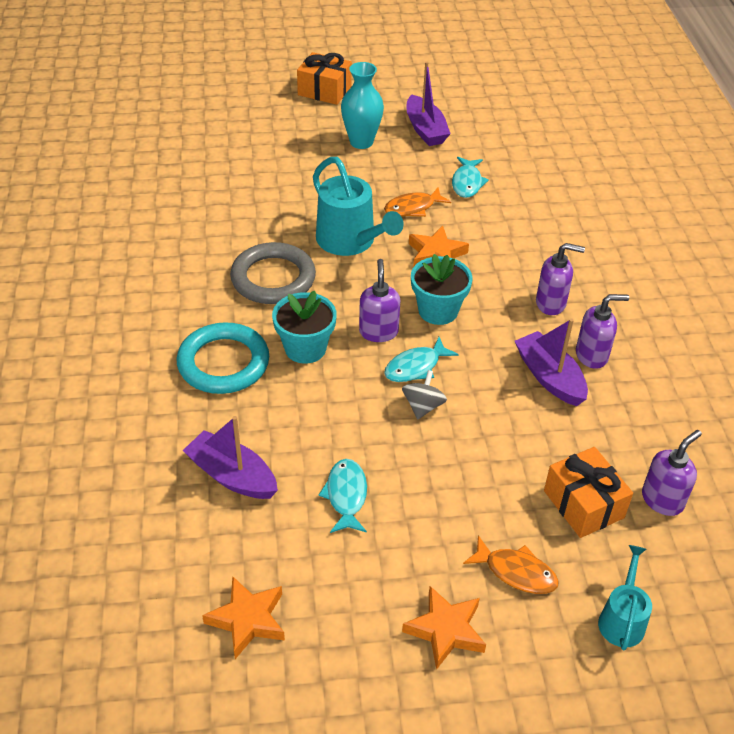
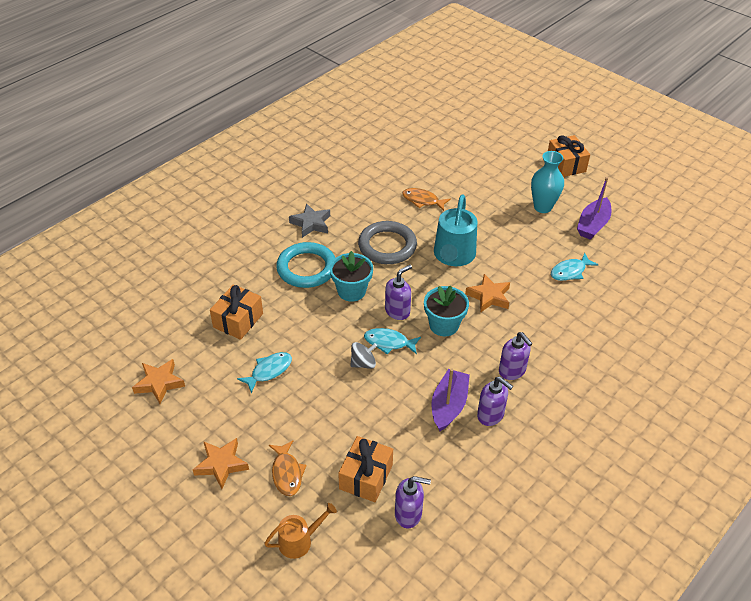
camera: 50 degrees right, 0 degrees up
(156, 315) = (311, 223): none -> grey star
(232, 476) = (238, 320): purple boat -> orange gift
(413, 208) = (515, 263): orange fish -> orange fish (422, 200)
(622, 619) = (299, 541): turquoise watering can -> orange watering can

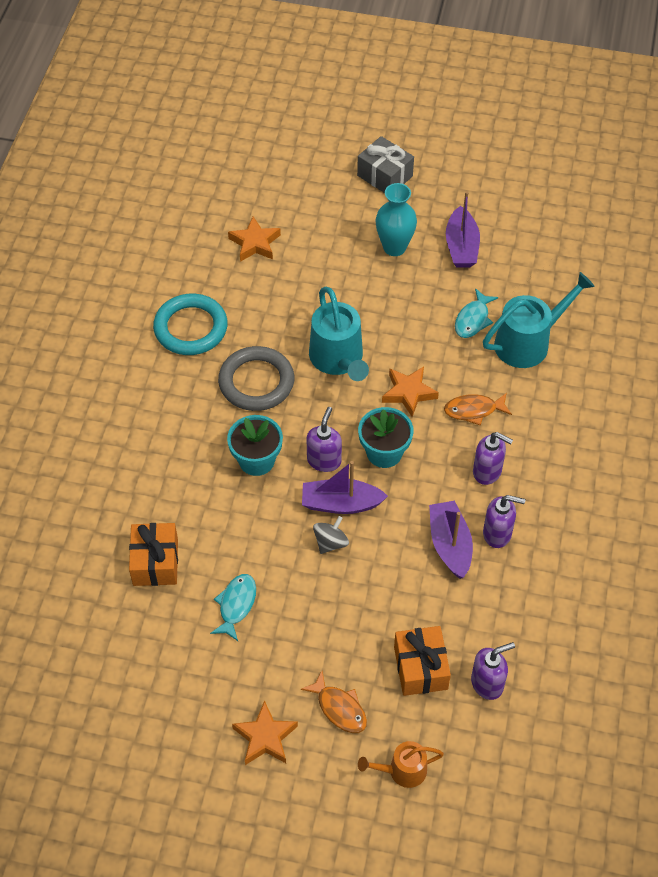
camera: 30 degrees left, 10 degrees up
(159, 383) = (125, 684): orange star -> orange star (255, 243)
(299, 541) = (402, 771): orange watering can -> orange watering can turned 135 degrees counterclockwise
(306, 268) = (185, 456): turquoise ring -> turquoise ring (191, 328)
(311, 223) = (147, 394): grey star -> none
(389, 342) = (341, 503): turquoise fish -> purple boat
(422, 200) = (255, 301): orange fish -> orange fish (474, 410)
(566, 165) = (385, 176): orange gift -> grey gift
(603, 302) = (528, 342): none -> turquoise watering can

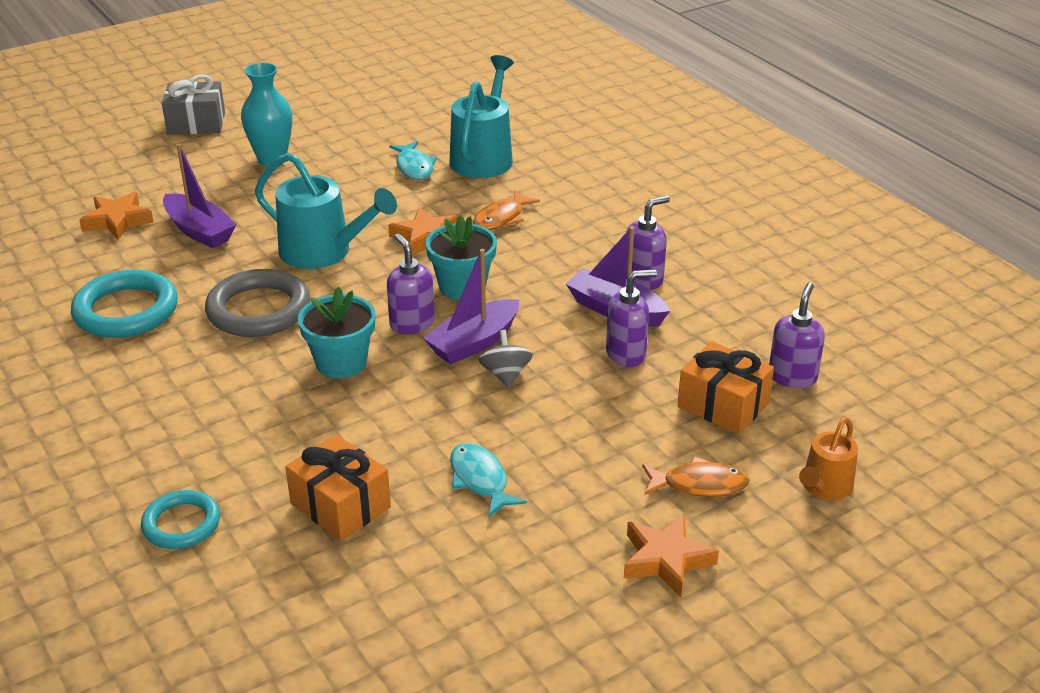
camera: 45 degrees left, 20 degrees down
(77, 511) = (181, 524): none -> turquoise ring
(461, 247) = (336, 132): purple boat -> purple boat (199, 231)
(487, 471) = (573, 247): purple soap dispenser -> purple soap dispenser (626, 354)

